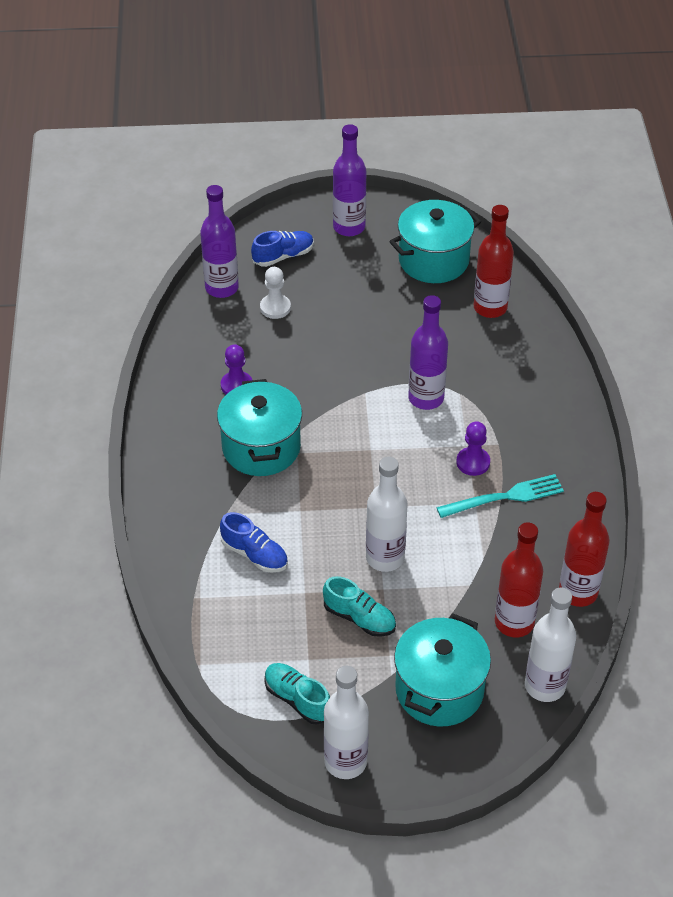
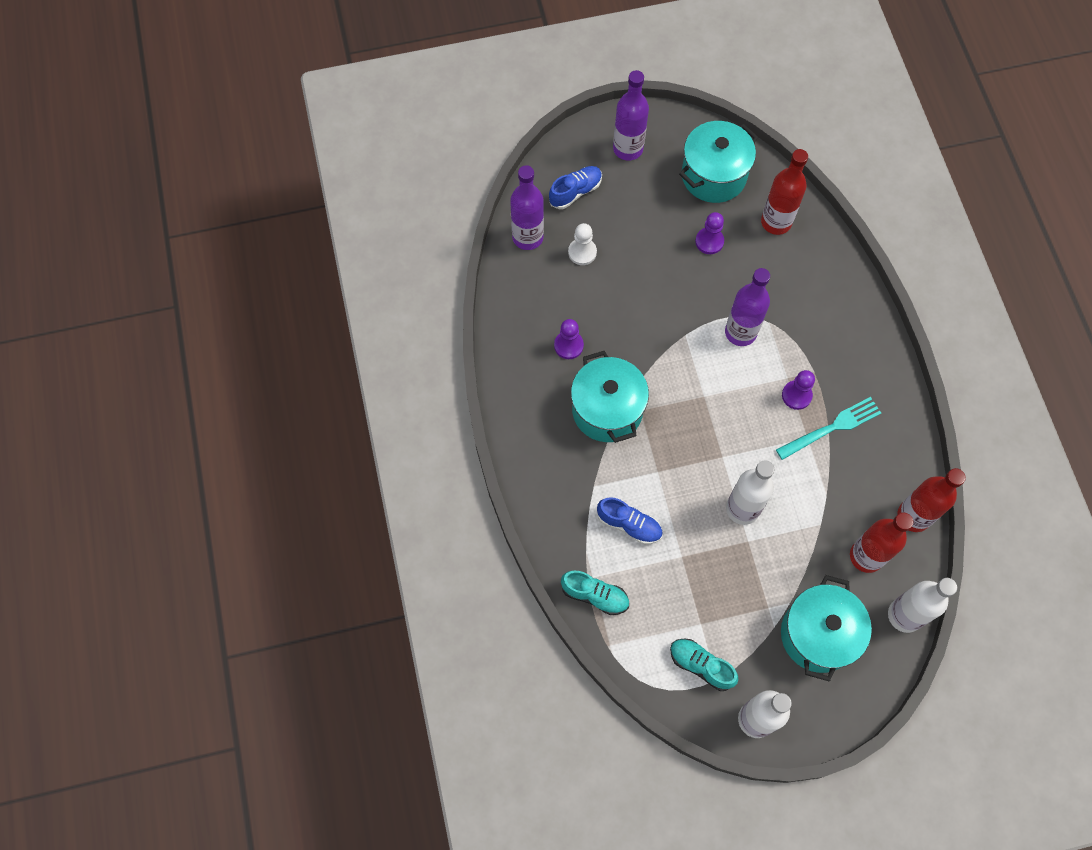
camera: 10 degrees left, 20 degrees up
(359, 618) = (734, 574): turquoise shoe -> turquoise shoe (595, 595)
(413, 315) = (709, 241): none -> purple pawn

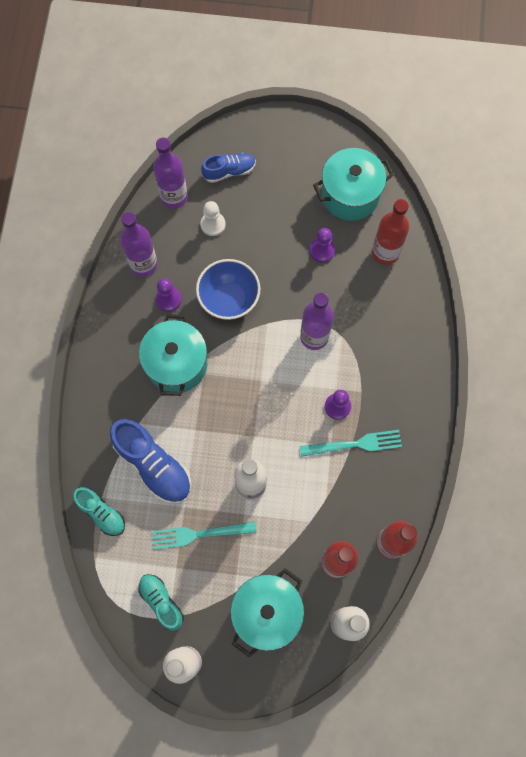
camera: 20 degrees right, 5 degrees up
(628, 149) = (288, 148): purple bottle -> purple bottle (143, 264)
(629, 524) = (153, 465): blue shoe -> blue shoe, size x1.66
(633, 324) = (229, 299): none -> blue bowl
(709, 580) = (198, 534): none -> turquoise fork

